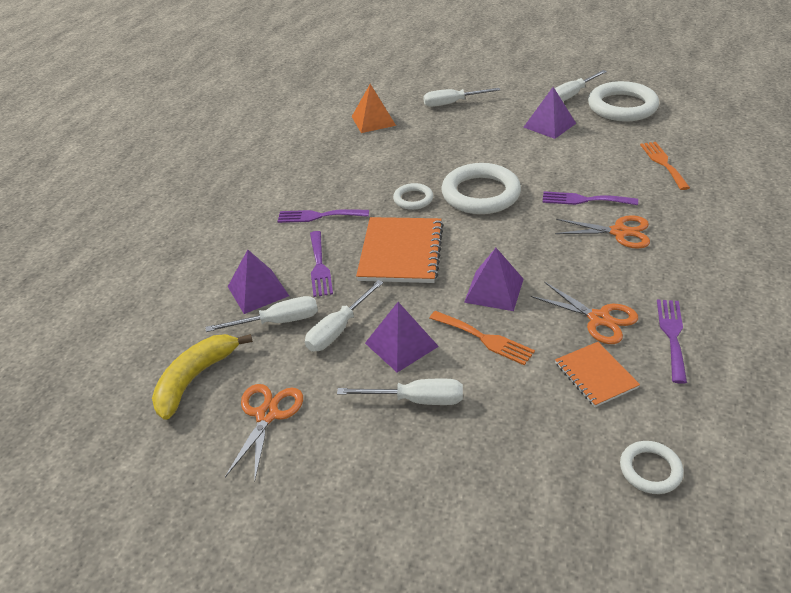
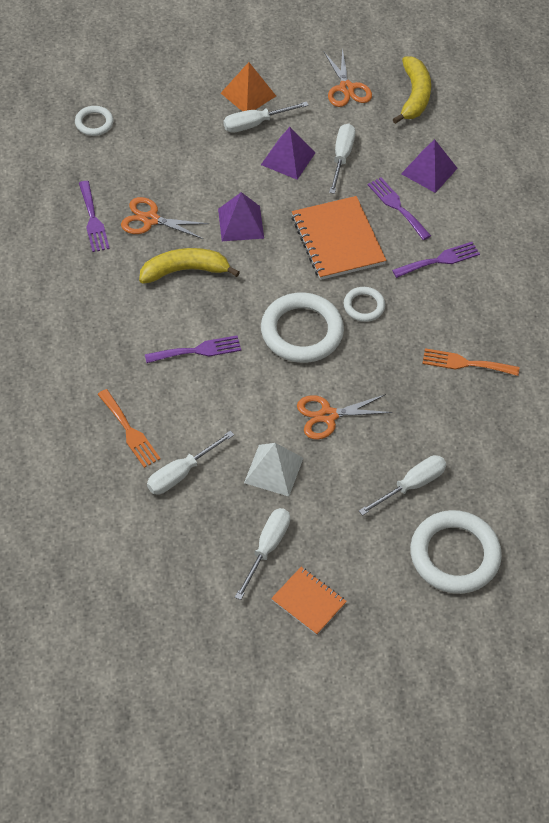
camera: 150 degrees right, 15 degrees up
(278, 322) = (391, 150): white screwdriver -> white screwdriver (181, 473)
(373, 121) = (486, 422): orange pyramid -> orange pyramid (248, 94)
(484, 339) = (229, 179): orange fork -> orange fork (465, 363)
(549, 125) = (274, 470): purple pyramid -> white pyramid
(574, 262) = (185, 270): none -> yellow banana
(595, 375) = (141, 173): orange notebook -> orange notebook (308, 601)
(619, 232) = (154, 316): orange scissors -> orange scissors (328, 415)
(622, 106) = (197, 535): white ring -> white ring (454, 555)

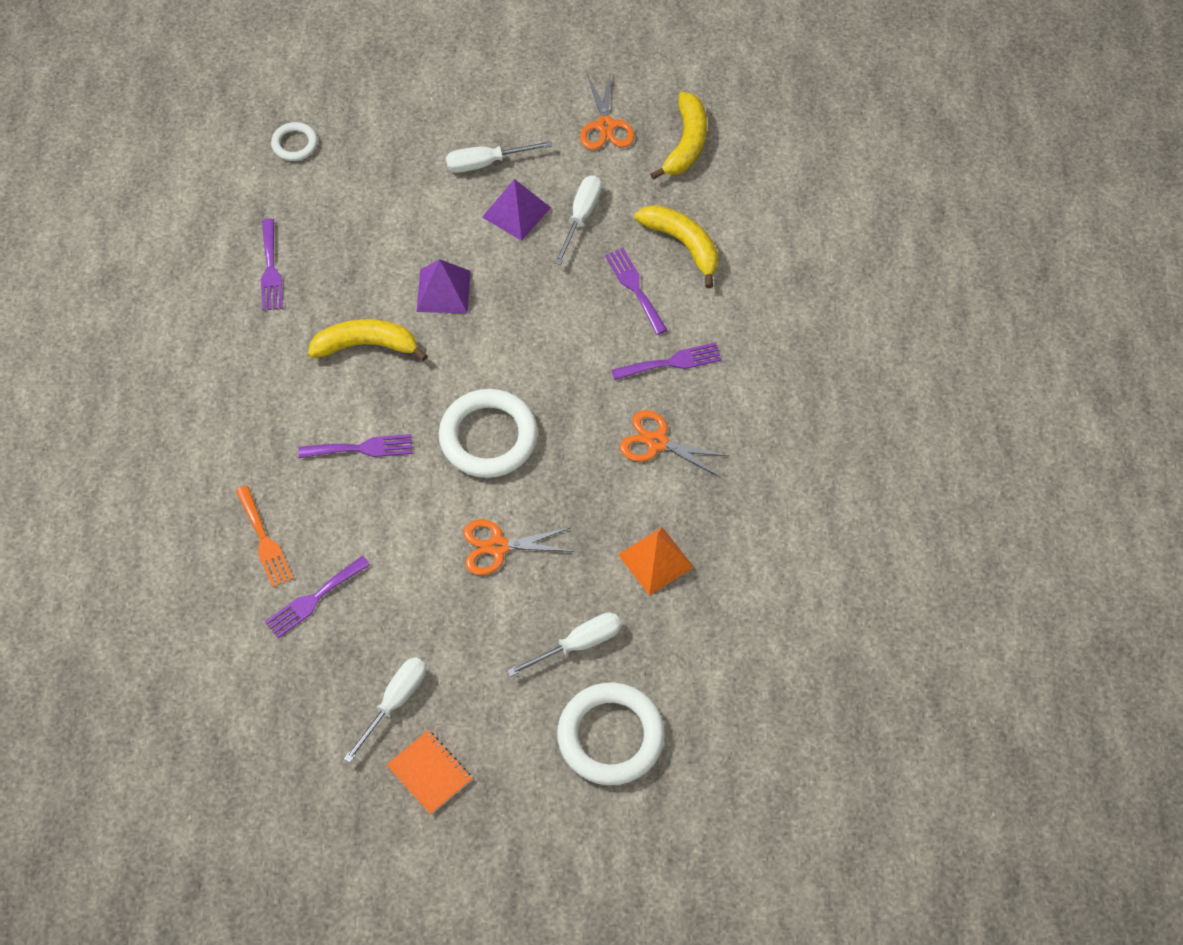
camera: 10 degrees right, 5 degrees up
(150, 219) = (338, 275): orange scissors -> orange scissors (657, 442)
(181, 473) = (314, 599): white screwdriver -> purple fork
(248, 94) = (485, 123): orange pyramid -> orange pyramid (655, 560)
(274, 470) = (421, 607): white pyramid -> none
(337, 240) = (554, 324): orange notebook -> none
(364, 306) = (568, 412): white ring -> none
(429, 171) = (683, 244): purple pyramid -> yellow banana
(465, 363) = (674, 498): orange fork -> none

